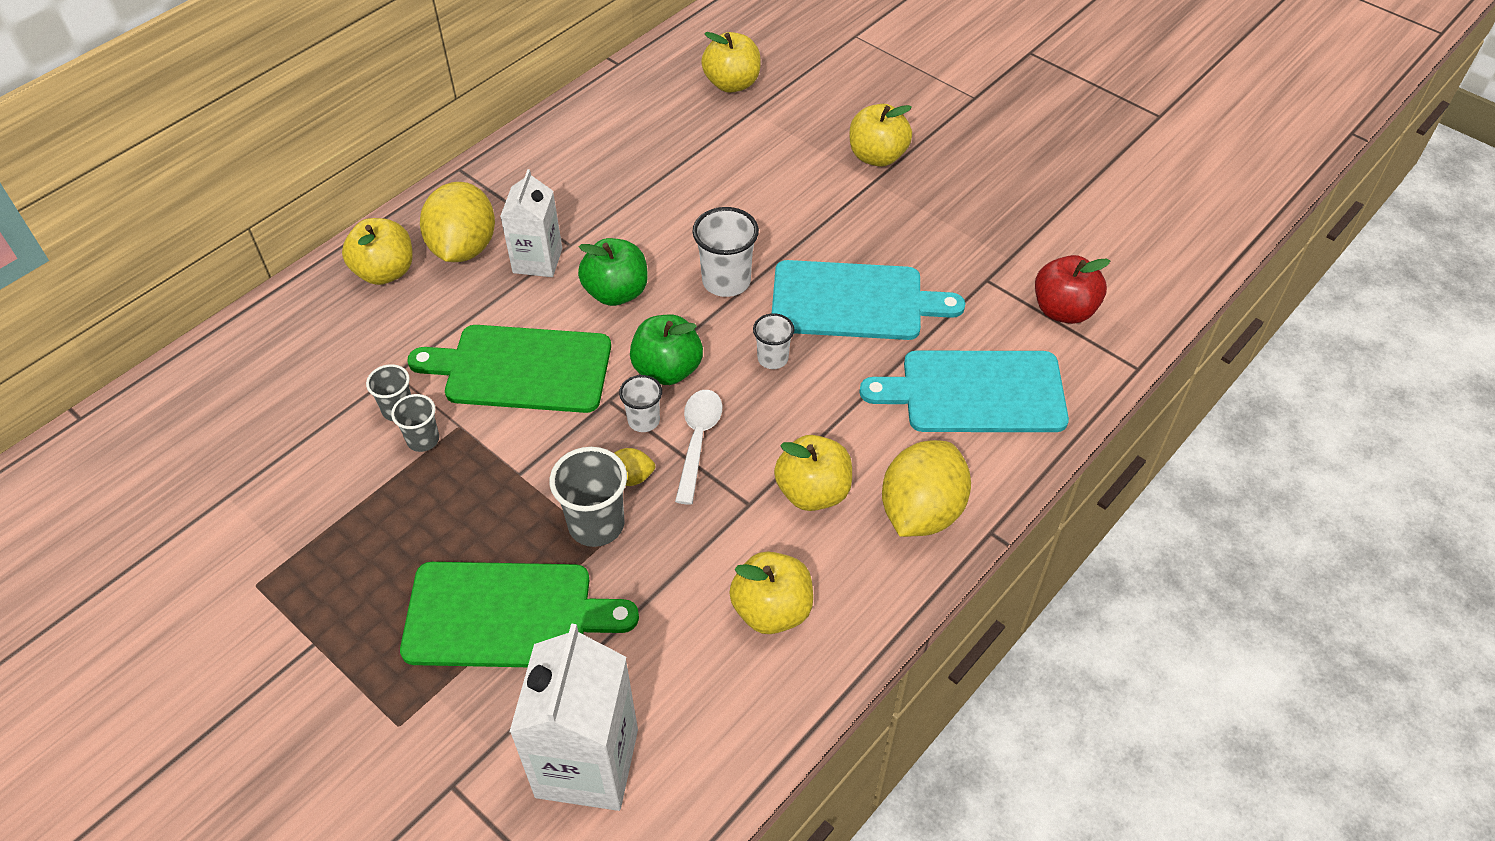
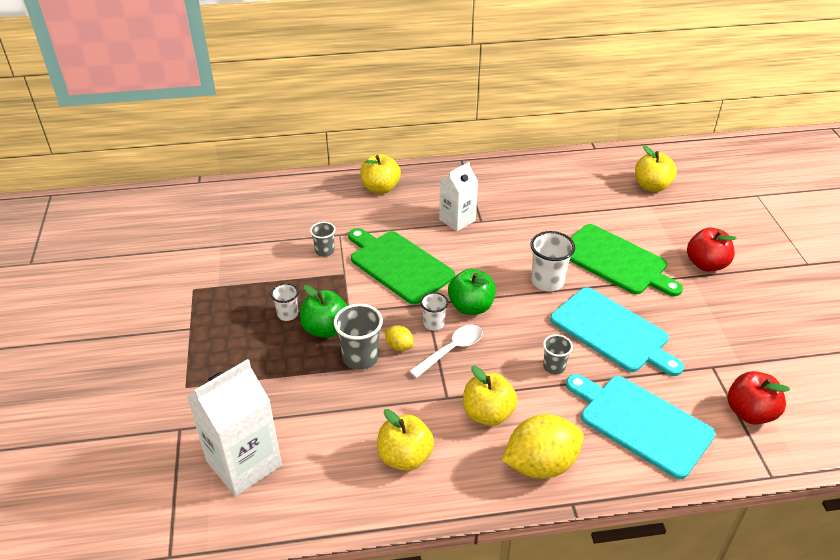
camera: 40 degrees right, 10 degrees down
(423, 440) = (322, 270): grey cup -> grey cup (554, 367)
(464, 248) = (427, 196): yellow lemon -> none
(506, 615) = (278, 371): green cutting board -> green cutting board (616, 261)
(616, 292) = (482, 256): green apple -> green apple (325, 329)
(772, 358) = (534, 334): white cup -> white cup (287, 314)
(877, 156) = (706, 264): yellow apple -> red apple

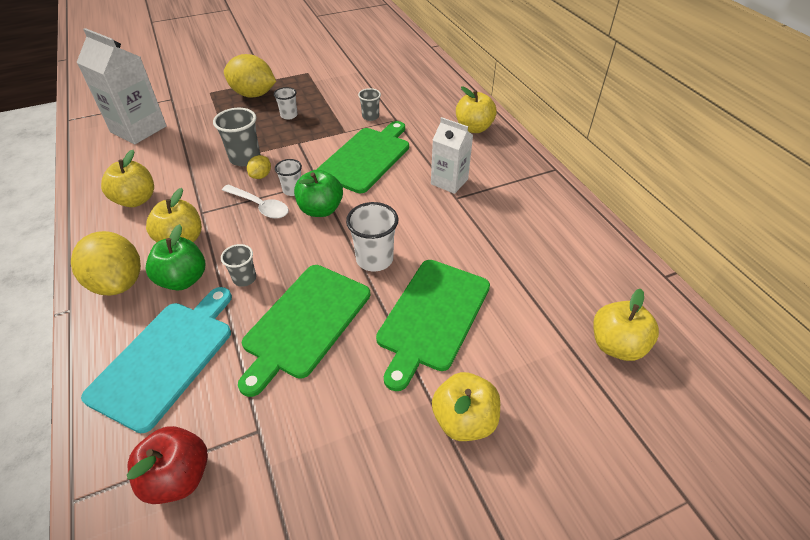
camera: 75 degrees right, 5 degrees up
(219, 342) = (253, 94): none -> yellow lemon
(325, 329) = (275, 135): green apple -> green apple (183, 279)
(612, 332) = (305, 323): turquoise cutting board -> green cutting board
(706, 264) = (464, 420): red apple -> yellow apple

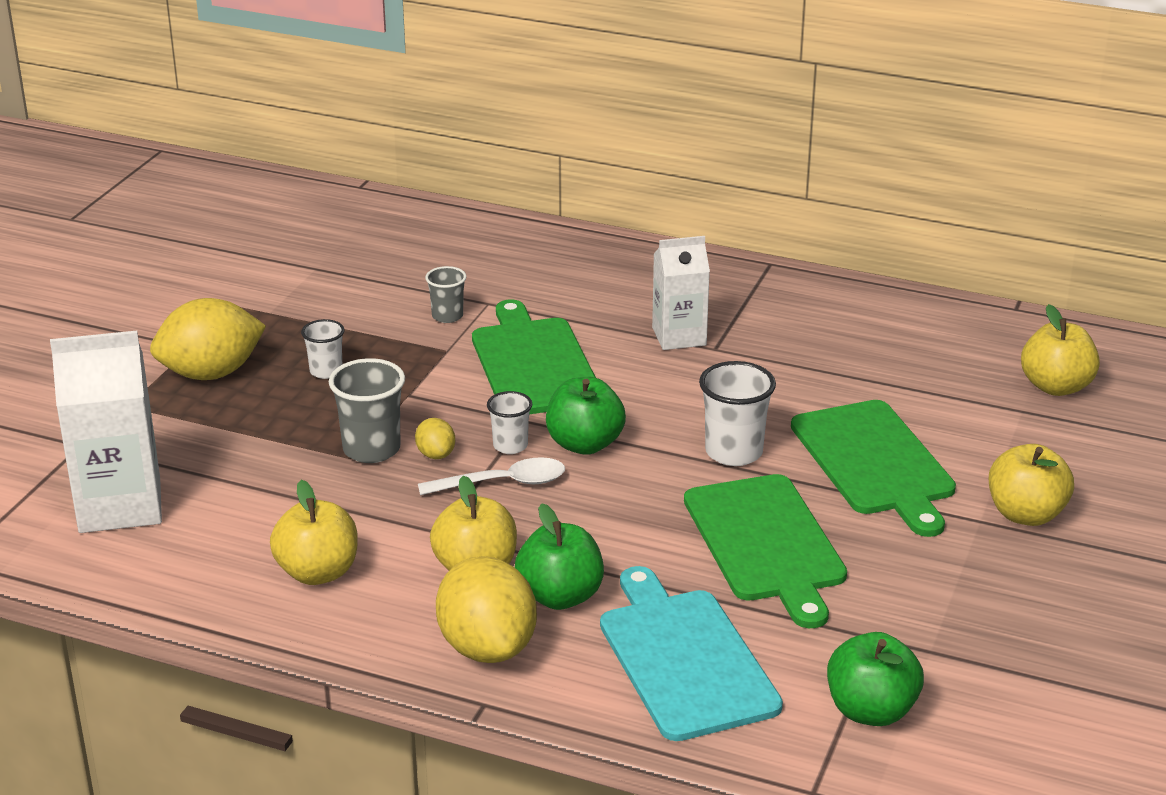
camera: 45 degrees left, 15 degrees down
(118, 282) = (487, 647): yellow lemon -> yellow lemon turned 60 degrees clockwise
(178, 477) = (871, 711): red apple -> green apple
(244, 278) = (628, 552): grey cup -> none
(474, 128) = (605, 264): yellow apple -> none

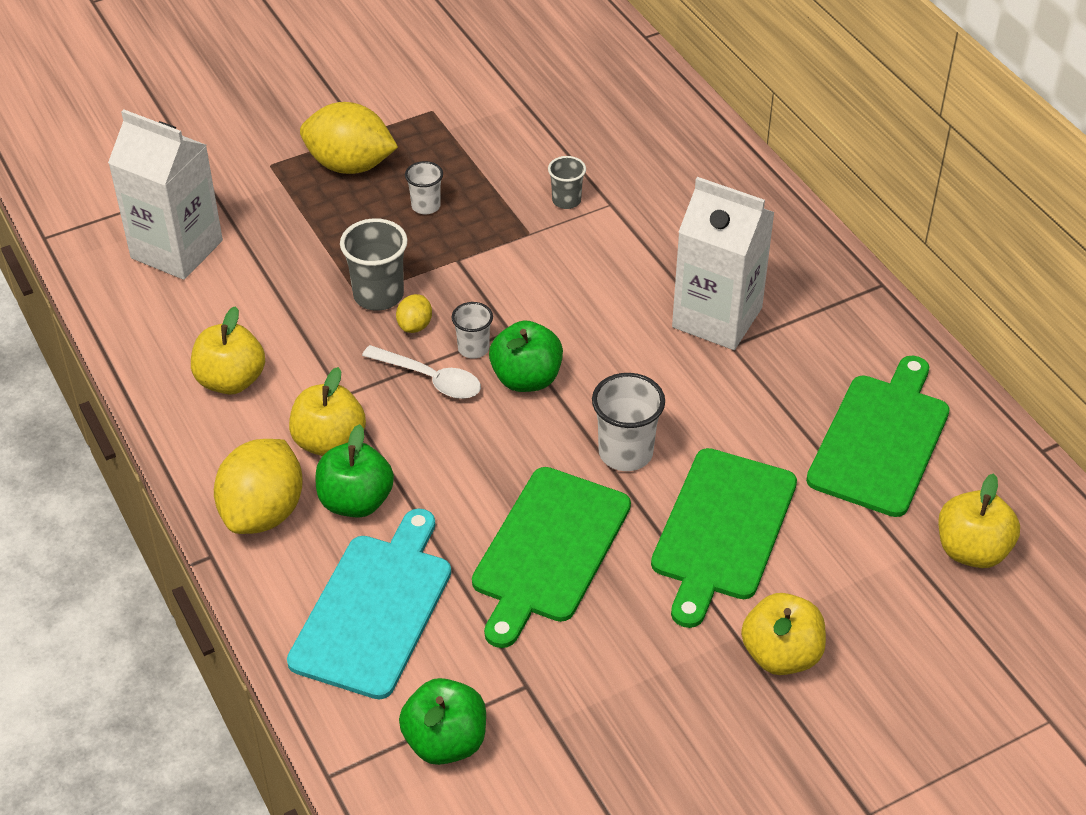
camera: 40 degrees right, 15 degrees up
(534, 364) = (577, 282): green cutting board -> green cutting board (881, 440)
(679, 336) = (717, 317): white carton -> white carton, size x1.56

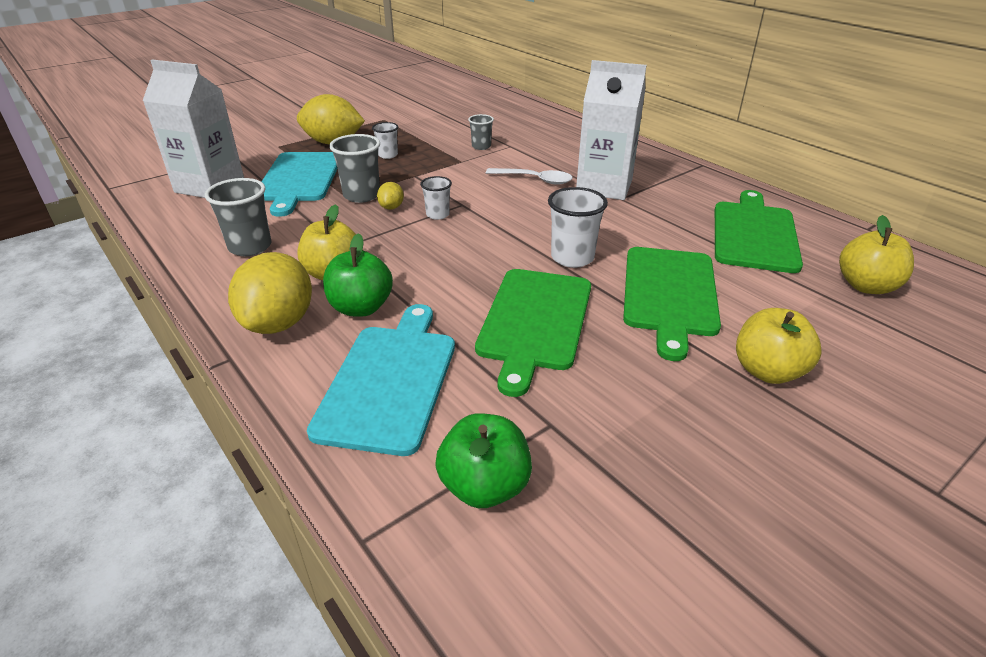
camera: 10 degrees left, 10 degrees down
(231, 380) = (250, 247): yellow apple -> grey cup
(296, 249) = (299, 179): none -> turquoise cutting board
(430, 379) = (409, 232): white spoon -> white spoon (534, 180)
(526, 379) = (482, 226): green apple -> none

